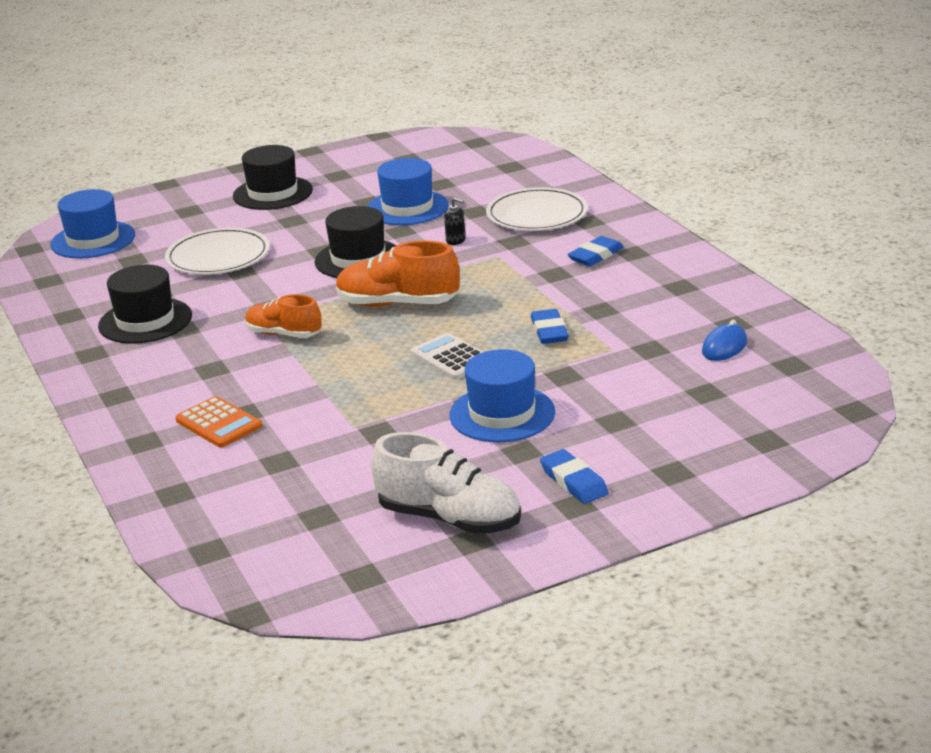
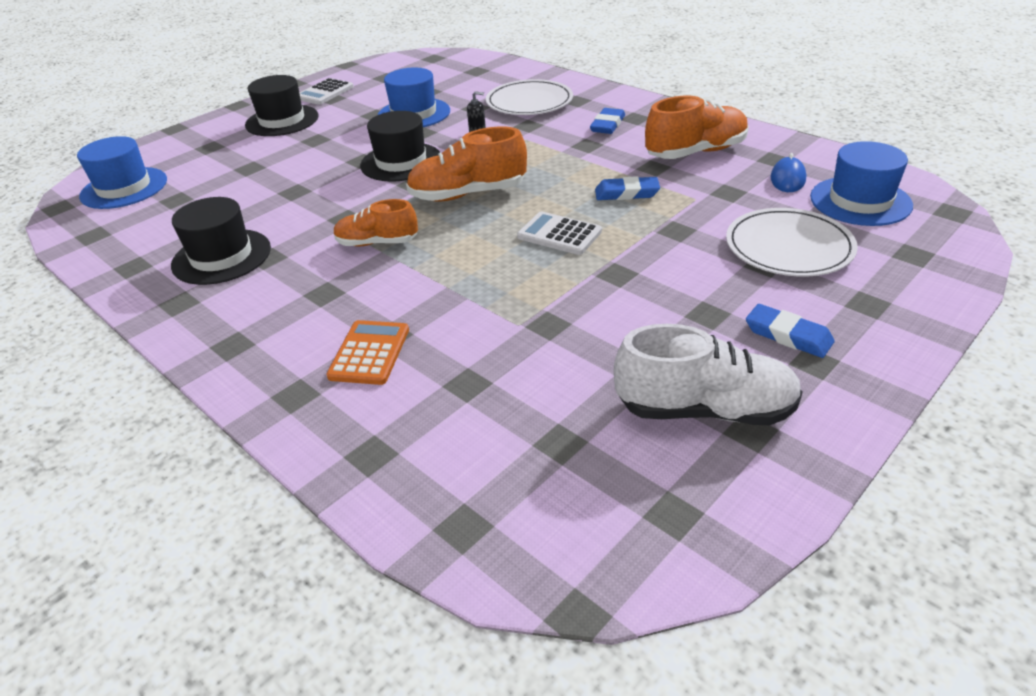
camera: 20 degrees left, 10 degrees up
(218, 256) = (263, 182): white plate -> white plate (789, 246)
(219, 423) = (369, 353): orange calculator -> orange calculator turned 105 degrees counterclockwise
(334, 167) = (325, 92): none -> white calculator
(502, 414) = (654, 279): blue hat -> blue hat (860, 201)
(549, 331) = (626, 193): blue eraser -> blue eraser turned 60 degrees counterclockwise
(658, 302) = (696, 152): none -> orange shoe

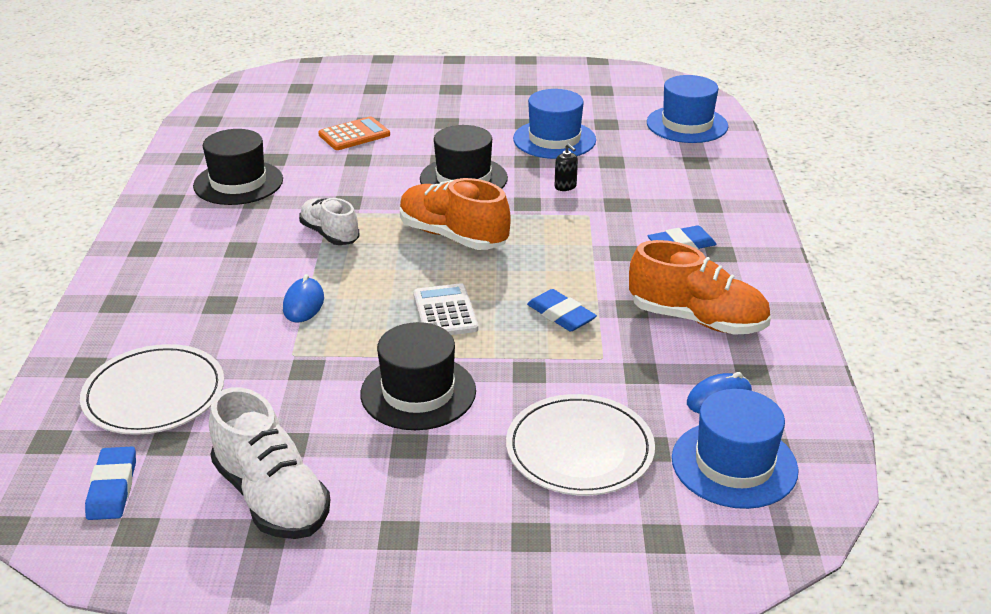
camera: 45 degrees right, 5 degrees down
(124, 188) = (277, 93): blue hat -> blue hat (687, 124)
(282, 121) = (456, 91): black hat -> black hat (418, 392)
(325, 92) = (530, 81): white calculator -> none
(369, 353) = (190, 307): orange calculator -> orange calculator (354, 135)
(377, 243) = (330, 234): orange shoe -> white shoe
(455, 292) = (303, 304): none -> blue mouse
(529, 102) = (665, 182): white plate -> white plate (154, 394)
(788, 335) = (423, 504): blue eraser -> blue eraser (112, 488)

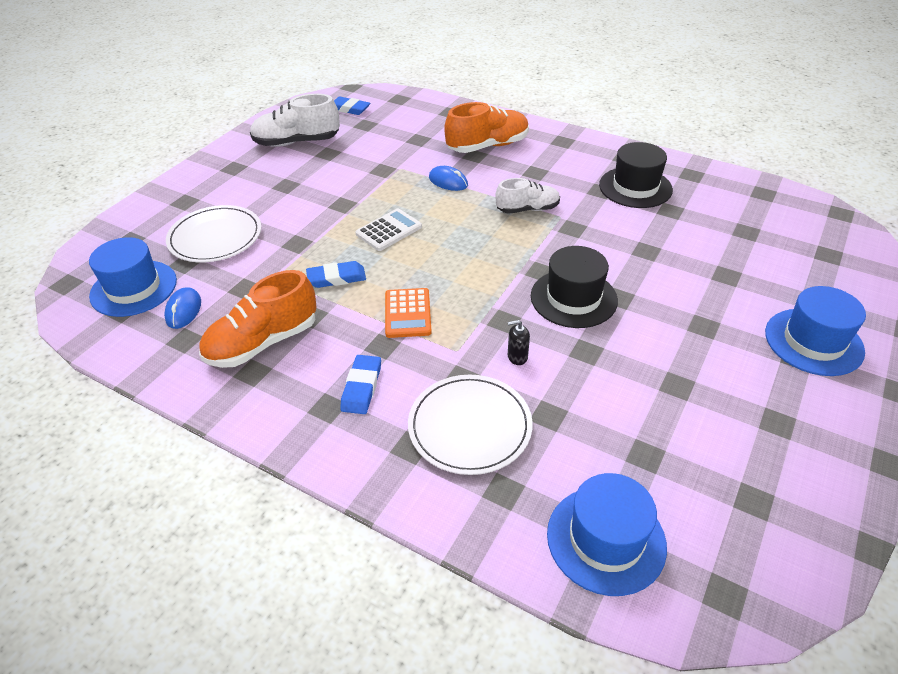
camera: 120 degrees right, 10 degrees up
(154, 394) = (407, 126): white plate -> white plate (470, 426)
(354, 135) = (699, 260): orange calculator -> orange calculator (407, 313)
(418, 392) = (322, 199): black hat -> none
(445, 312) = (389, 230): white calculator -> white calculator turned 60 degrees counterclockwise
(453, 236) = (481, 262): orange shoe -> orange shoe (487, 146)
(554, 139) = (624, 391): blue hat -> blue hat (813, 342)

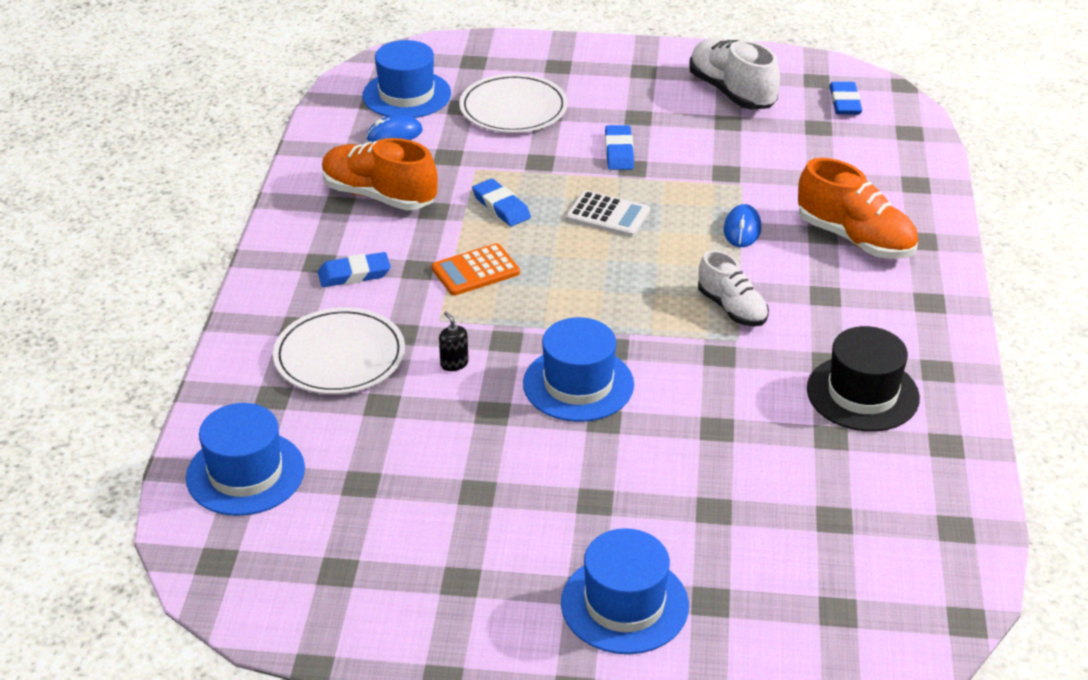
camera: 65 degrees right, 5 degrees down
(319, 205) = (619, 152): none -> blue eraser
(573, 298) = (578, 384): black hat -> blue hat

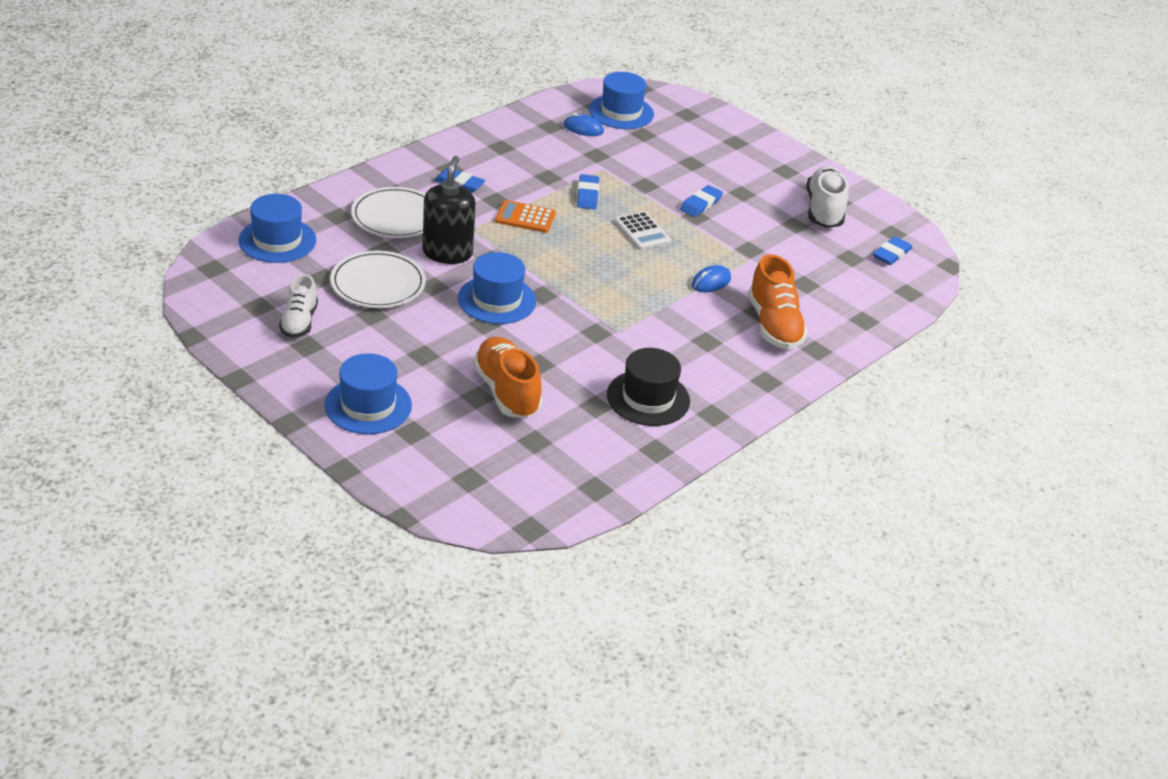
camera: 35 degrees right, 0 degrees up
(379, 196) = (528, 154): orange shoe -> orange shoe (506, 391)
(454, 363) = (447, 253): black soap dispenser -> black soap dispenser, size x2.47
(513, 108) = (673, 150): white plate -> white plate (378, 283)
(732, 308) = (640, 315): white shoe -> white shoe (299, 322)

